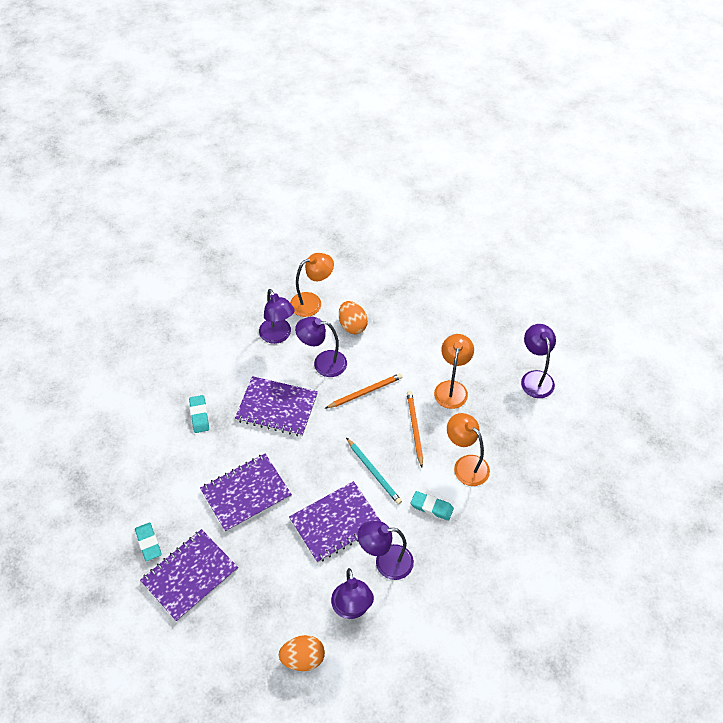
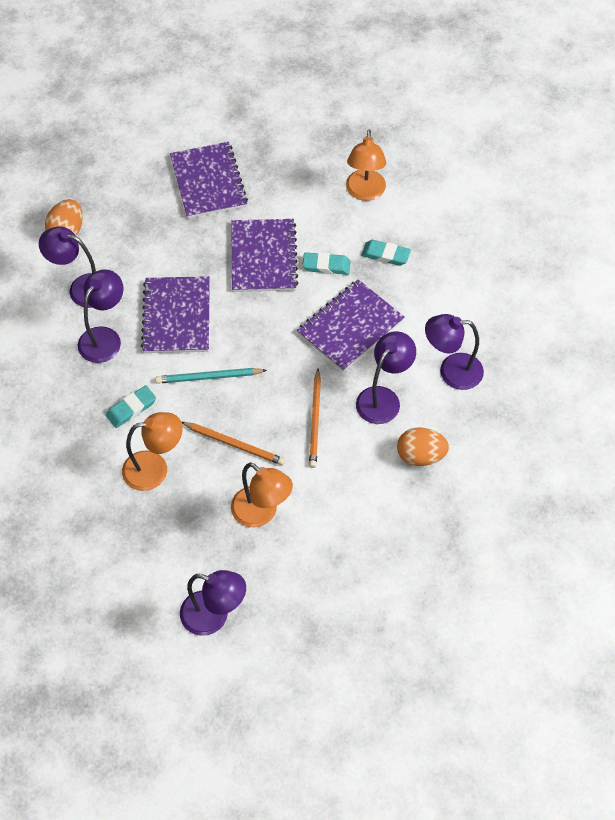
camera: 120 degrees right, 5 degrees up
(148, 543) = (264, 164): turquoise eraser -> turquoise eraser (326, 266)
(312, 302) = (484, 430): orange lamp -> orange lamp (365, 192)

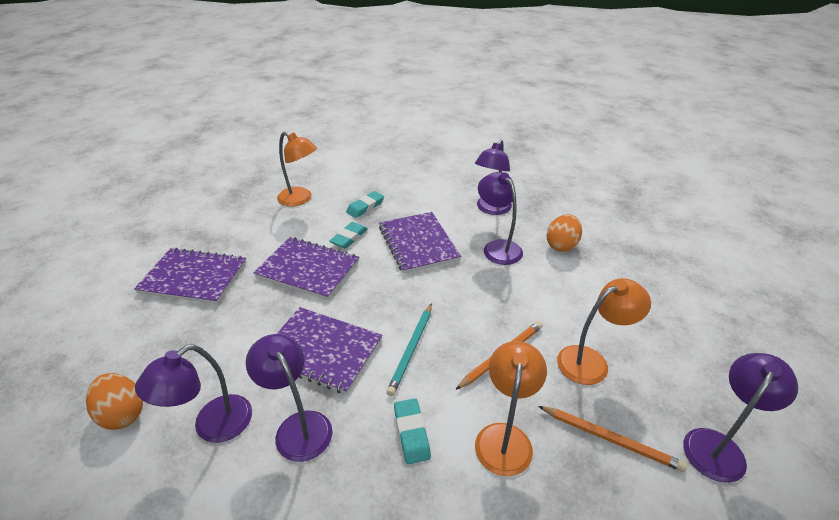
camera: 65 degrees left, 20 degrees down
(315, 420) = (500, 291): orange pencil -> orange pencil (610, 439)

